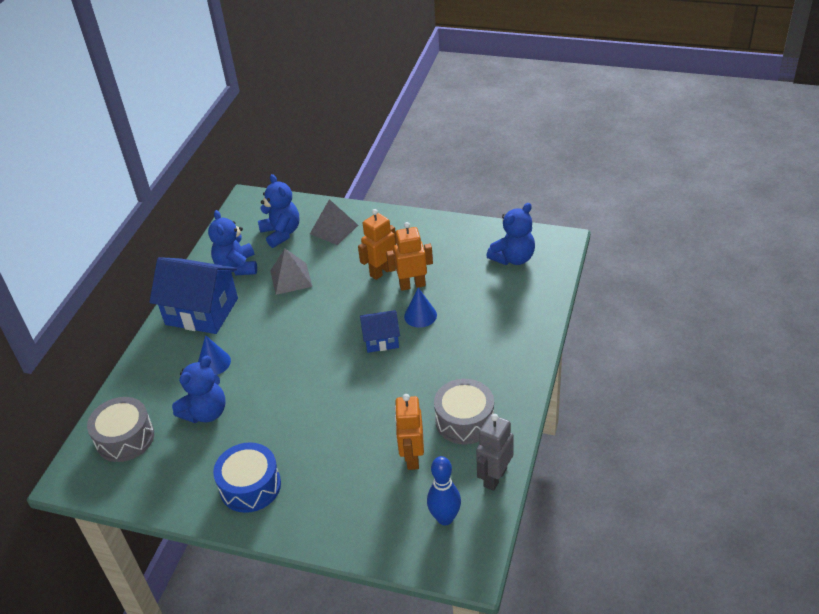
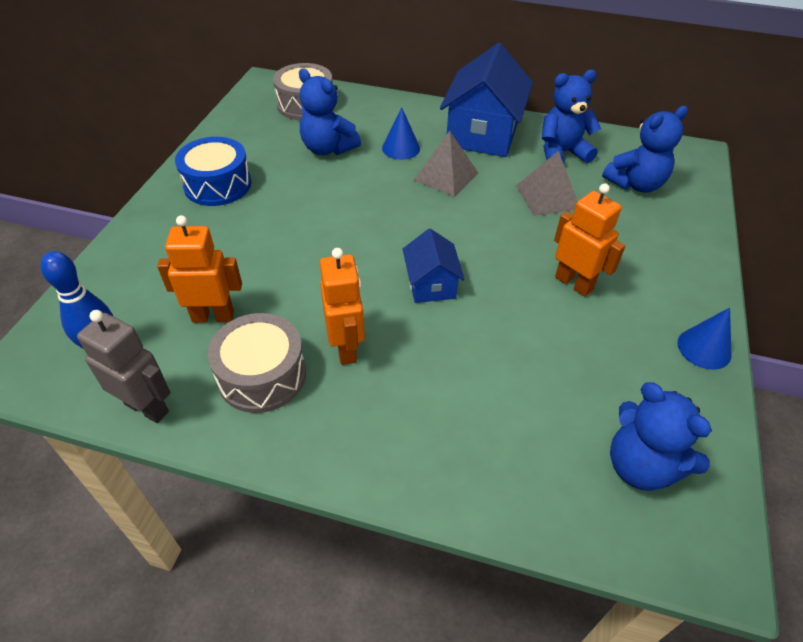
camera: 85 degrees right, 5 degrees up
(334, 229) = (658, 232): grey pyramid -> grey pyramid (445, 176)
(412, 285) = (548, 318): orange robot -> orange robot (346, 348)
(420, 315) = (481, 327): blue cone -> blue cone (704, 348)

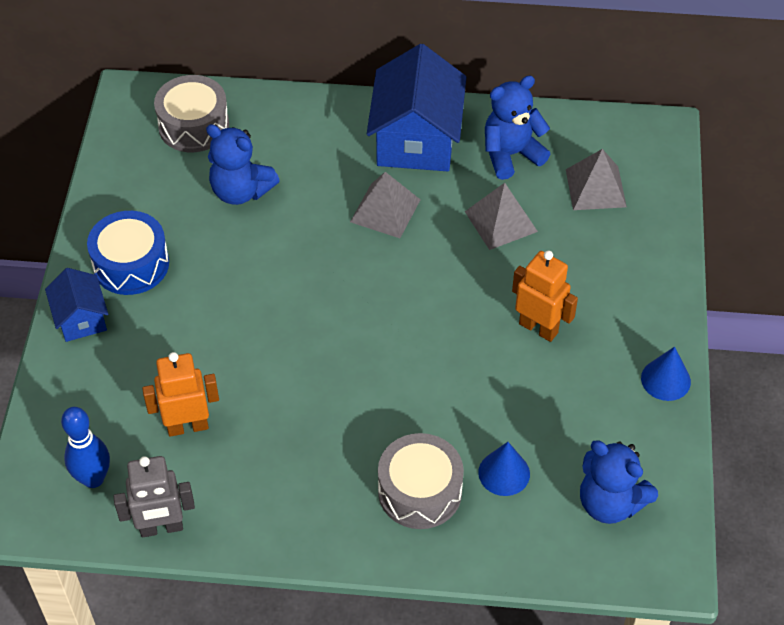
camera: 10 degrees left, 5 degrees up
(147, 407) = (161, 528): grey robot -> grey robot turned 150 degrees clockwise
(262, 375) = (257, 479): grey drum -> grey drum (420, 491)
(346, 348) = (329, 437): orange robot -> none
(401, 148) = (325, 177): blue cone -> blue cone (504, 473)
(431, 284) = (396, 353): blue house -> blue house (81, 319)
(635, 184) = (595, 188): blue teddy bear -> grey pyramid

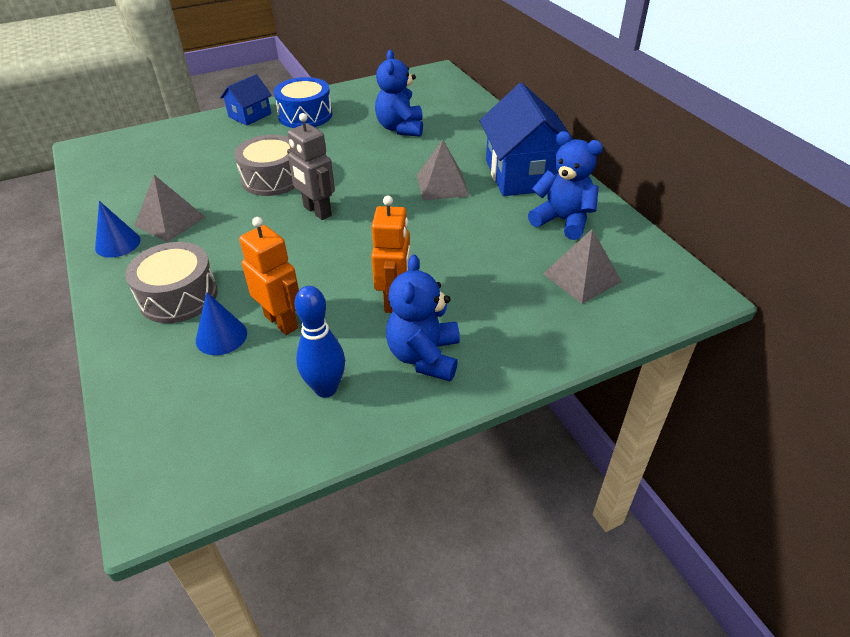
camera: 60 degrees right, 10 degrees down
(93, 478) = (125, 160): blue bowling pin -> blue bowling pin (326, 388)
(161, 528) = (95, 196): grey robot -> grey robot (317, 211)
(187, 426) = (186, 177): orange robot -> orange robot (281, 321)
(194, 126) = (436, 96): grey drum -> grey drum (272, 178)
(416, 140) = (524, 174): blue house -> blue house turned 75 degrees counterclockwise
(501, 221) = (489, 240): grey pyramid -> grey pyramid (170, 221)
(610, 503) = (221, 420): blue teddy bear -> blue teddy bear (424, 356)
(665, 379) = (399, 407): blue cone -> blue cone (118, 244)

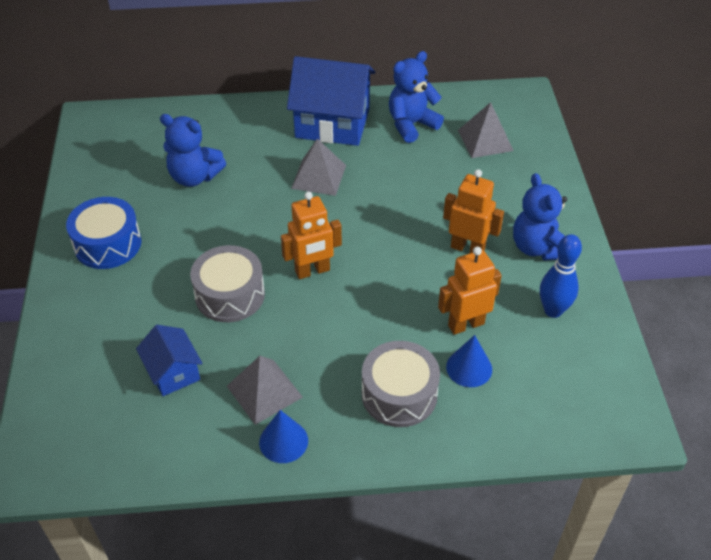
camera: 70 degrees left, 5 degrees up
(249, 115) = (68, 293): blue house -> blue house (173, 372)
(317, 211) = (312, 271): grey robot -> orange robot
(424, 356) = (538, 248): blue teddy bear -> blue teddy bear turned 45 degrees clockwise

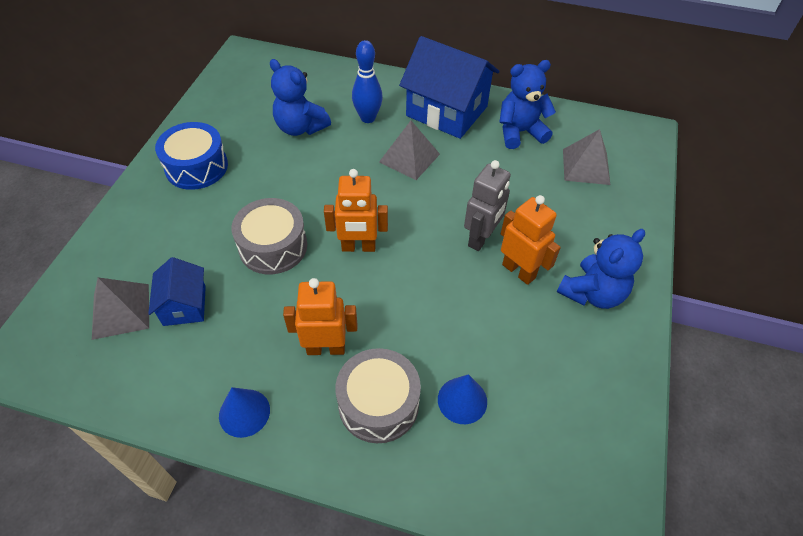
camera: 20 degrees right, 5 degrees up
(264, 391) = (254, 353): grey pyramid -> grey pyramid (121, 311)
(421, 230) = (481, 238): none -> grey robot
(465, 324) = (480, 351): orange robot -> orange robot (326, 348)
(538, 248) = (592, 293): blue teddy bear -> blue teddy bear turned 135 degrees counterclockwise
(553, 310) = (579, 367): blue bowling pin -> blue bowling pin (368, 118)

